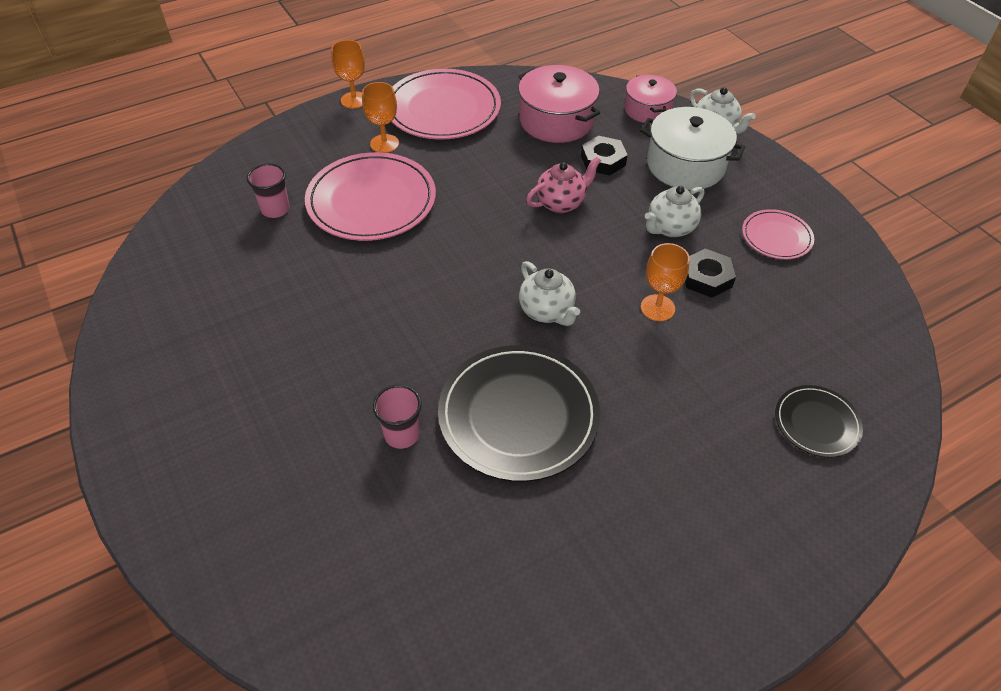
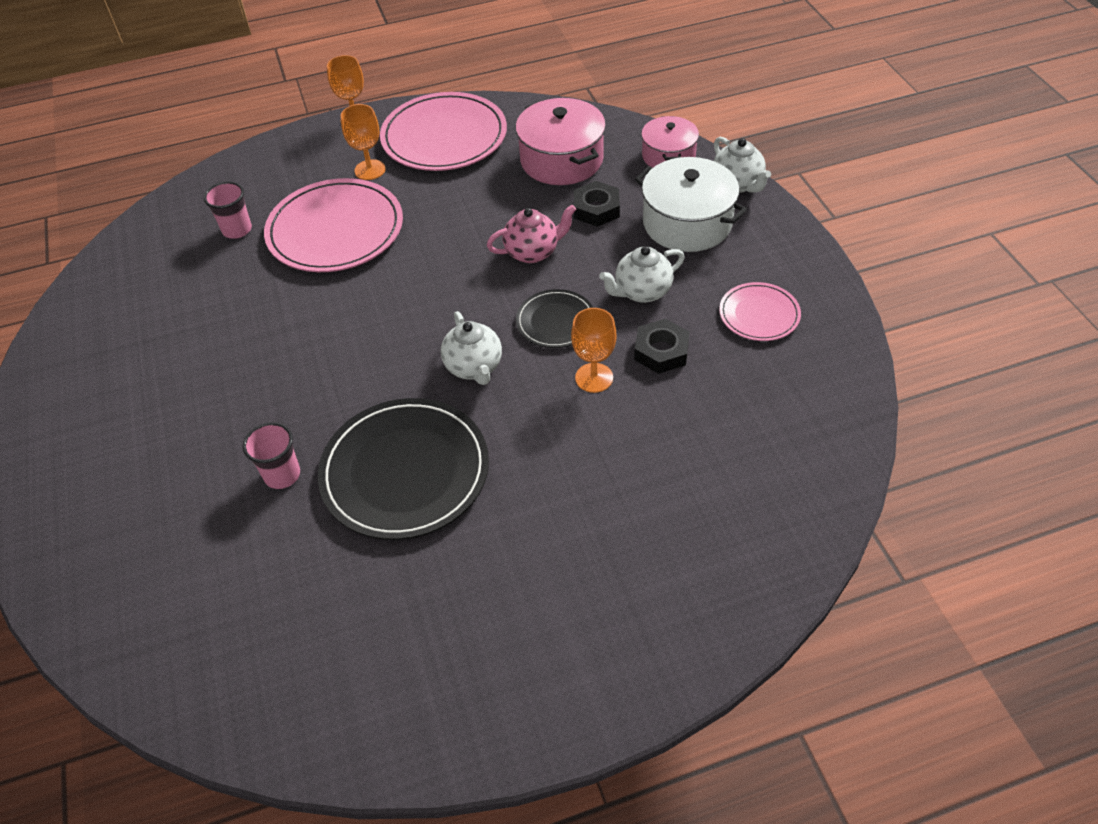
camera: 15 degrees right, 0 degrees up
(816, 423) = (720, 524): black plate -> black plate (555, 321)

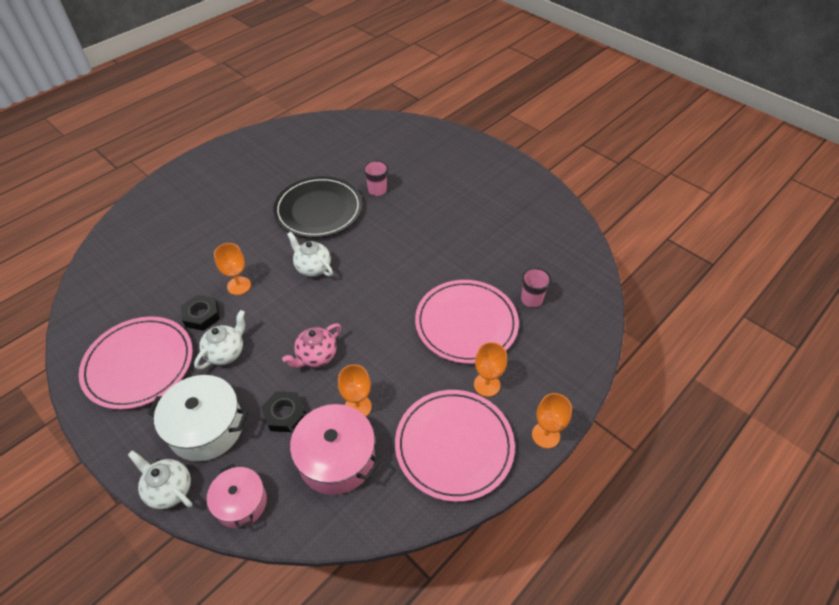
camera: 150 degrees right, 0 degrees up
(515, 192) = (358, 407): none -> orange goblet
(555, 321) = (277, 311): black plate -> none
(759, 314) = (139, 364): pink plate -> pink plate, size x1.90

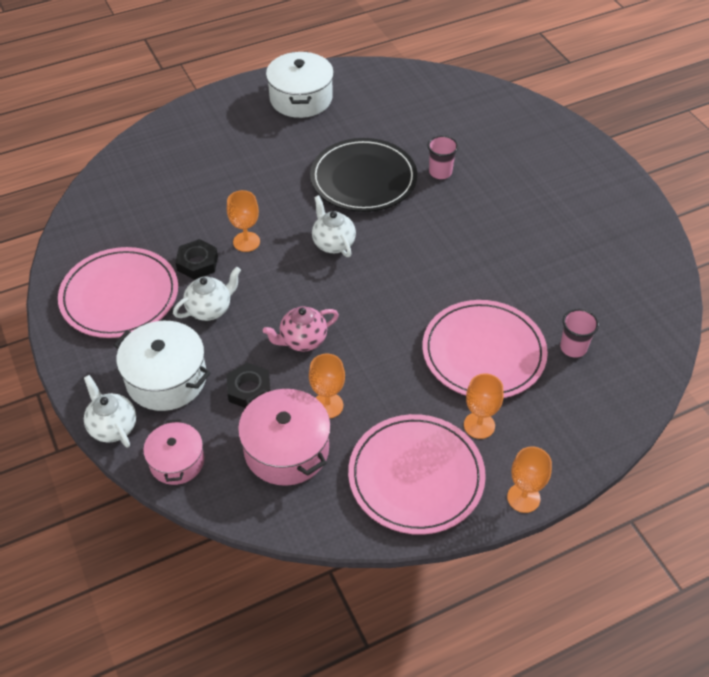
camera: 20 degrees right, 0 degrees up
(245, 159) = (301, 98): none -> white pot

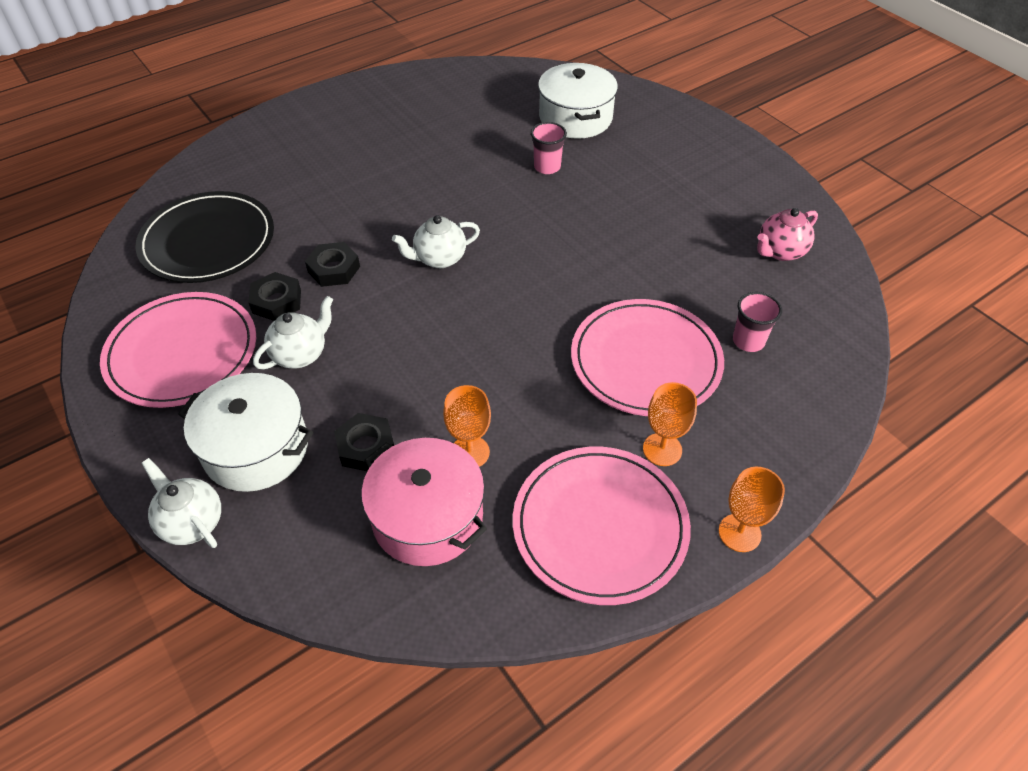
camera: 10 degrees left, 0 degrees up
(177, 461) = (284, 555): pink pot -> none
(246, 242) = (334, 269): orange goblet -> black nut
(301, 98) = (372, 107): white pot -> white pot (575, 118)
(302, 340) = (423, 376): pink teapot -> pink teapot (780, 251)
(333, 243) = (439, 258): white teapot -> white teapot turned 75 degrees counterclockwise
(363, 179) = (460, 183): black plate -> black plate (208, 241)

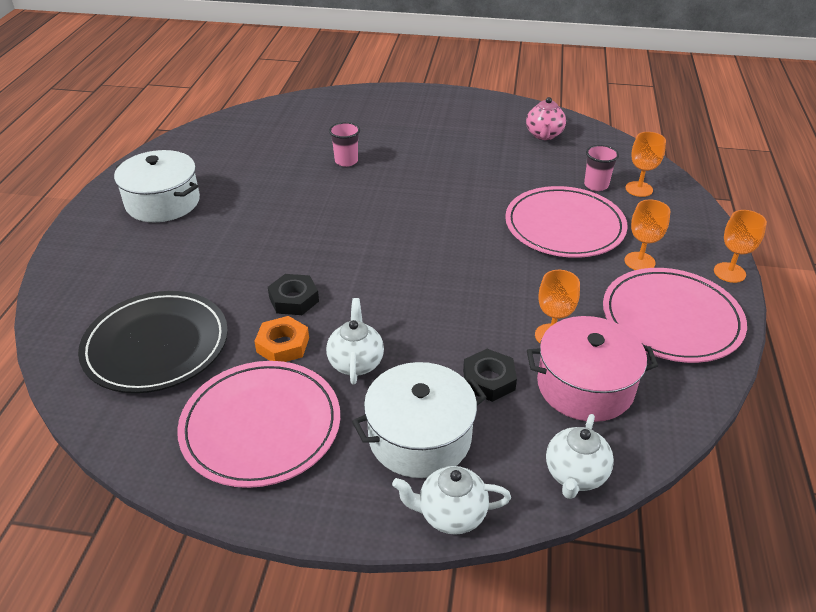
camera: 45 degrees left, 10 degrees down
(277, 301) = (283, 345): black nut -> orange nut
(439, 258) = (359, 249): white teapot -> white teapot (575, 475)
(575, 118) = (320, 126): white pot -> white pot (163, 202)
(790, 376) = (639, 189): none -> orange goblet

